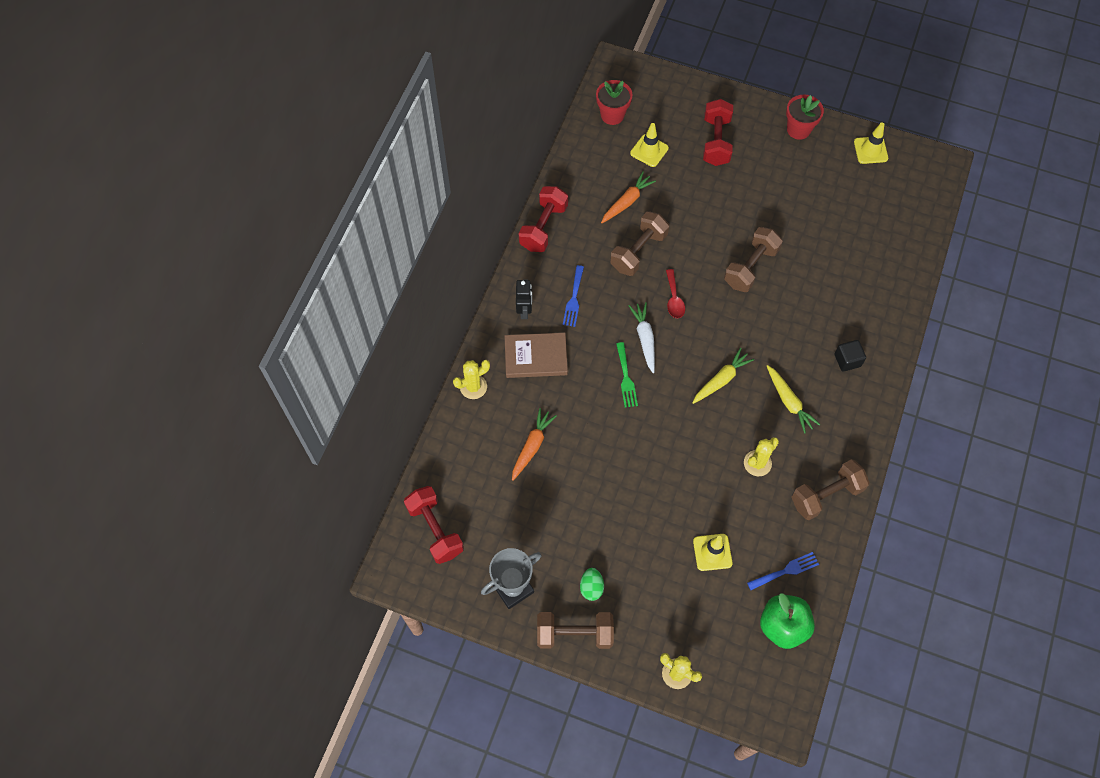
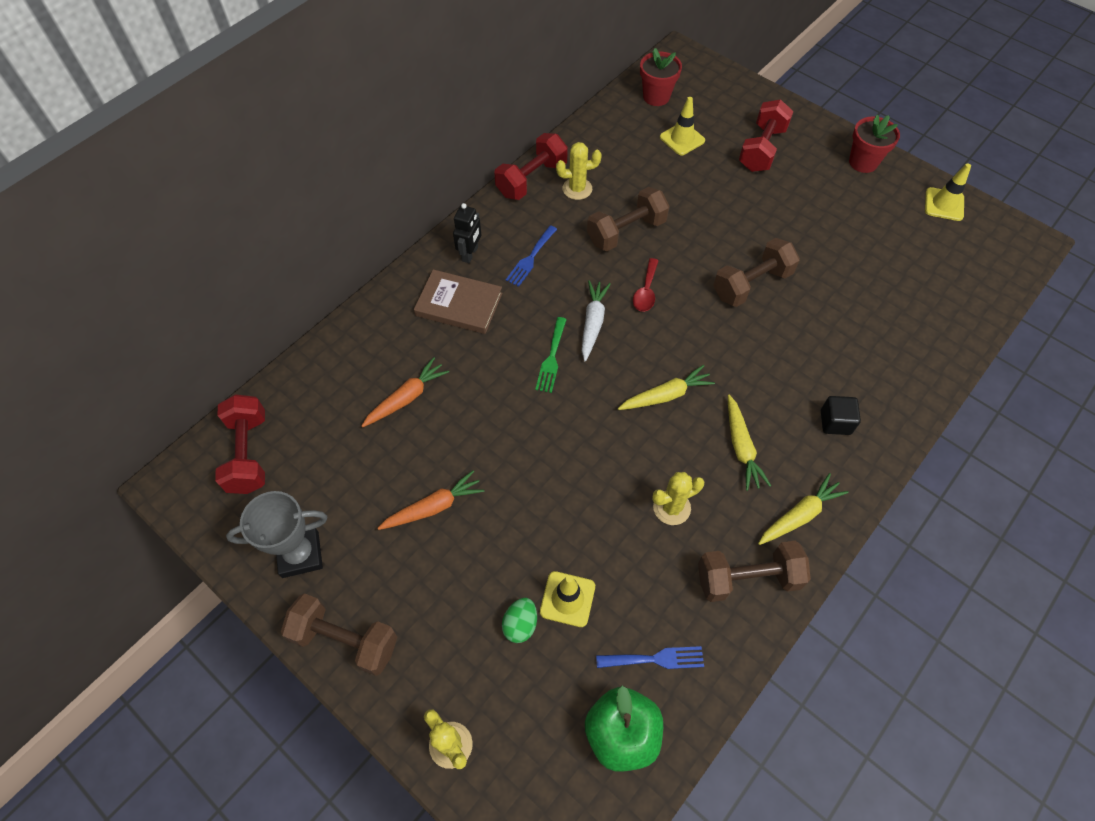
camera: 20 degrees right, 5 degrees down
(473, 387) = (374, 314): yellow cactus -> yellow cactus (577, 189)
(591, 587) = (395, 588): green egg -> green egg (520, 624)
(627, 202) = (635, 180): orange carrot -> orange carrot (433, 507)
(845, 438) = (799, 515): none -> yellow carrot

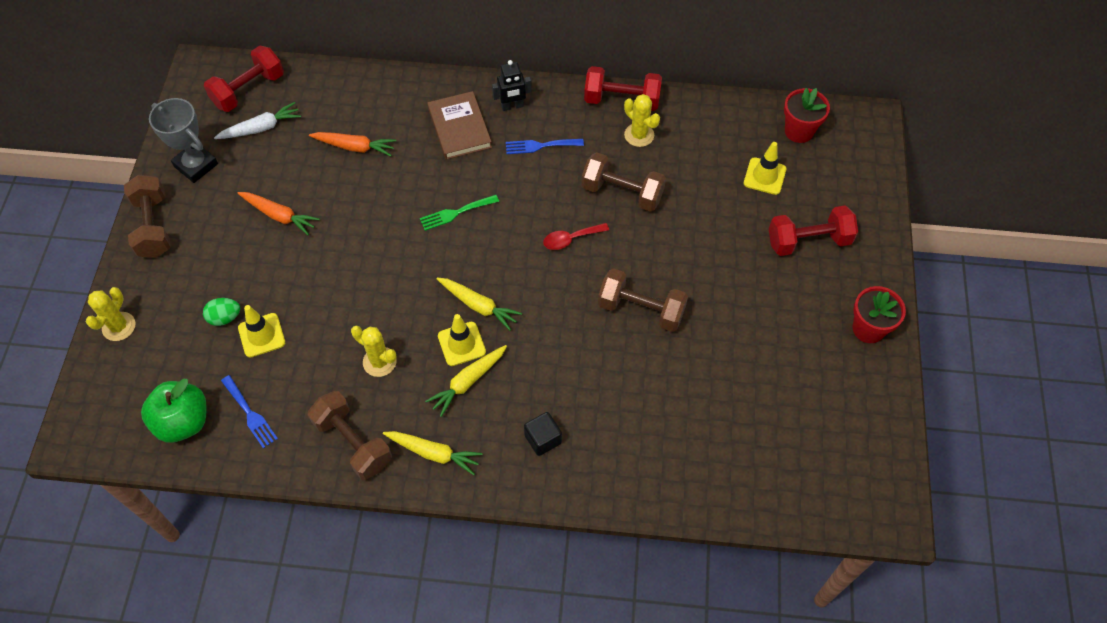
camera: 55 degrees right, 0 degrees up
(593, 323) = (510, 221): white carrot -> white carrot (261, 128)
(944, 204) = (874, 421): yellow traffic cone -> yellow traffic cone (461, 344)

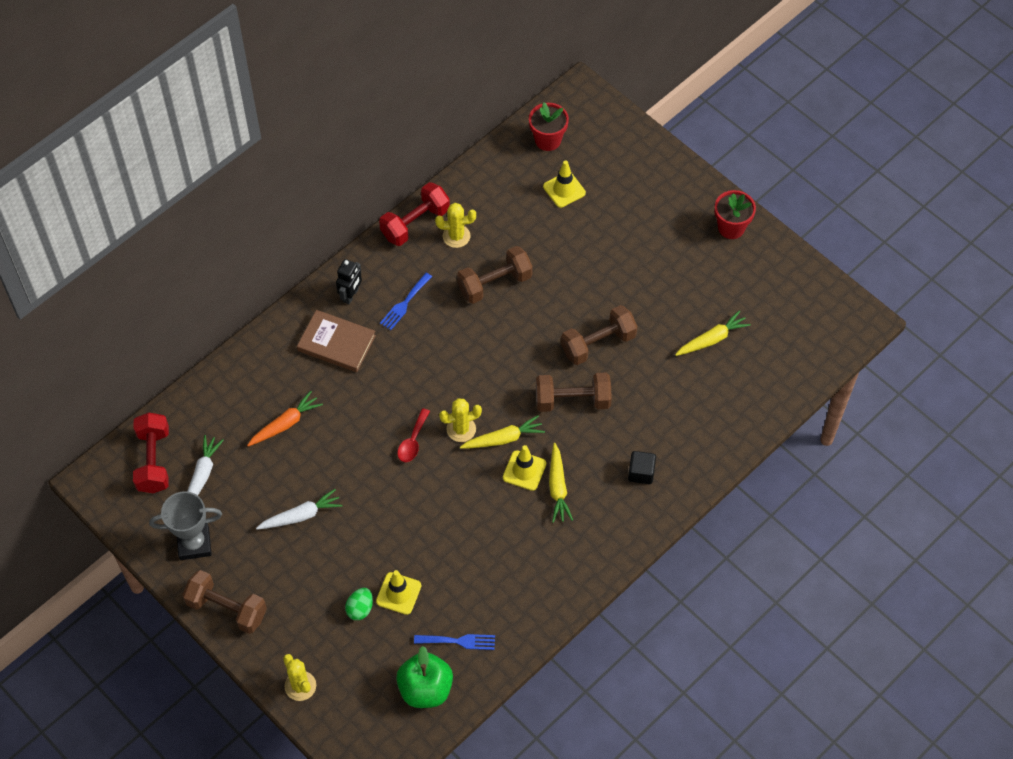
camera: 50 degrees left, 0 degrees up
(279, 215) = (301, 516): orange carrot -> white carrot
(353, 443) = (541, 590): brown dumbbell -> brown dumbbell (572, 400)
(379, 362) = (491, 531): yellow cactus -> yellow cactus (461, 429)
(433, 453) = (593, 545): yellow carrot -> yellow carrot (712, 339)
(455, 213) = (411, 399): green fork -> none
(570, 239) = (503, 343): red spoon -> red spoon (413, 441)
(808, 241) = (638, 206): red dumbbell -> none

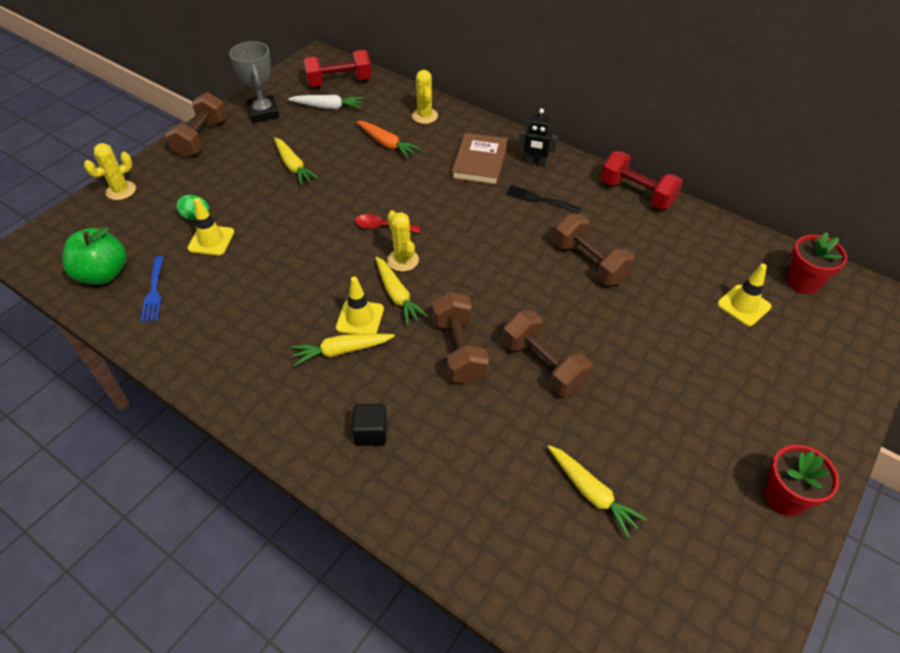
camera: 80 degrees right, 10 degrees down
(301, 516) = (293, 166): white carrot -> yellow carrot
(404, 304) = (539, 199): blue fork -> black fork
(456, 236) = (636, 225): yellow cactus -> yellow cactus (425, 116)

